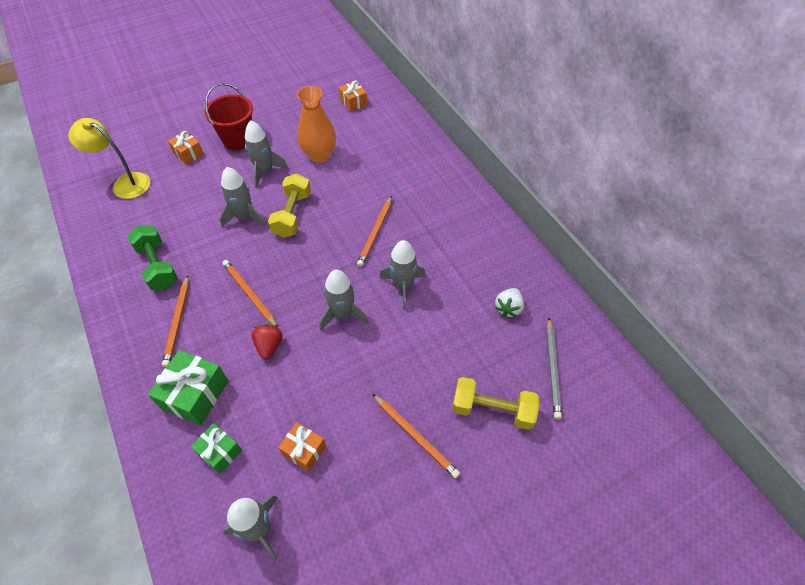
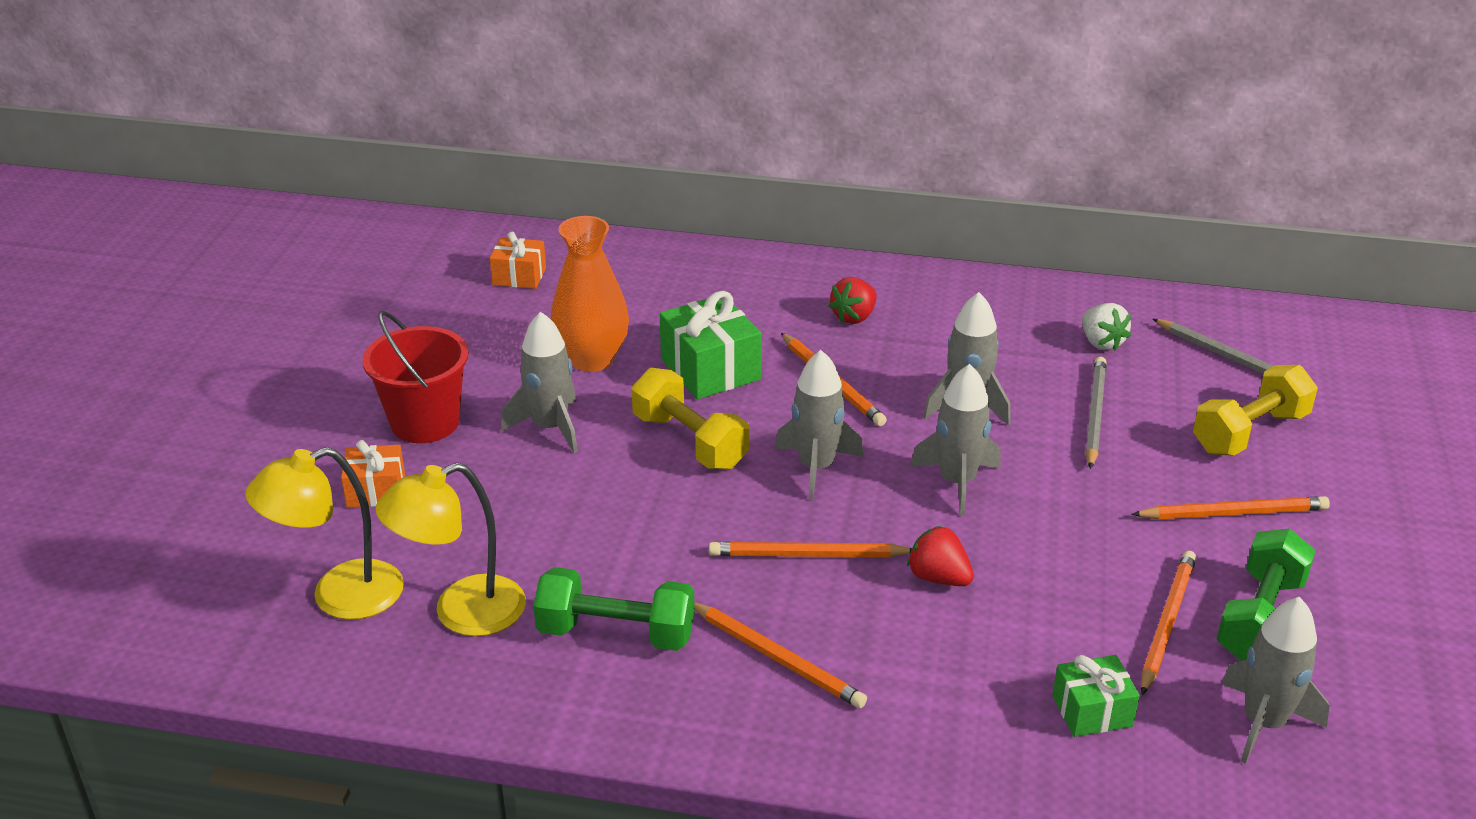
camera: 50 degrees left, 20 degrees down
(139, 218) = (462, 613): none -> yellow lamp
(195, 395) = (954, 695): green gift -> green gift (710, 369)
(244, 217) = (627, 491): grey rocket -> grey rocket (816, 467)
(304, 450) = (1166, 623): orange gift -> orange pencil
(338, 490) = (1260, 619): none -> green dumbbell
(432, 211) = (854, 317): none -> red strawberry
(444, 337) = (1094, 414): none -> grey pencil

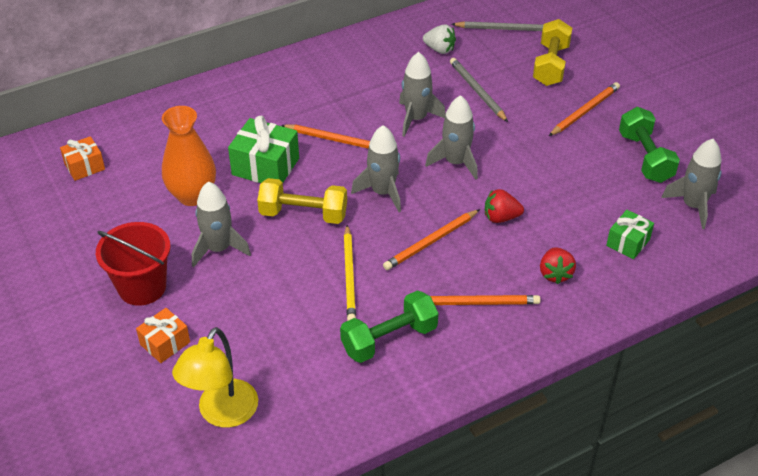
camera: 40 degrees left, 10 degrees up
(462, 613) = (299, 379): yellow lamp -> none
(658, 537) = (349, 276): none -> yellow pencil
(854, 317) = (305, 96): red strawberry -> red strawberry (555, 274)
(1166, 623) = (613, 182): orange pencil -> none

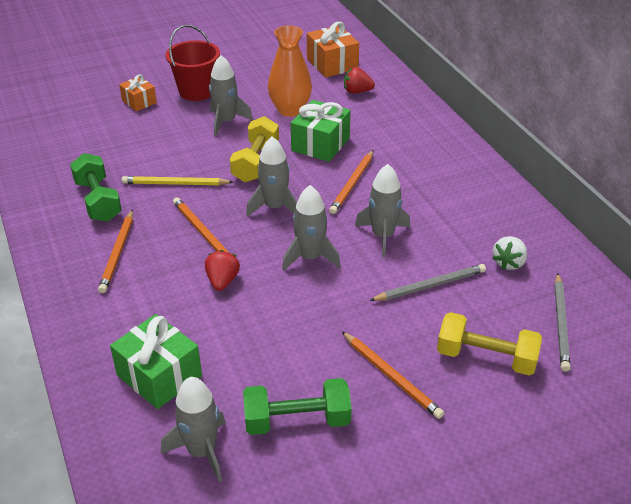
camera: 95 degrees right, 5 degrees down
(84, 166) = (332, 64): orange gift -> orange gift, size x1.64
(222, 414) = (65, 124): yellow lamp -> none
(555, 274) = (134, 310): red strawberry -> red strawberry (357, 91)
(628, 242) = (159, 375): green gift -> green gift, size x1.64

